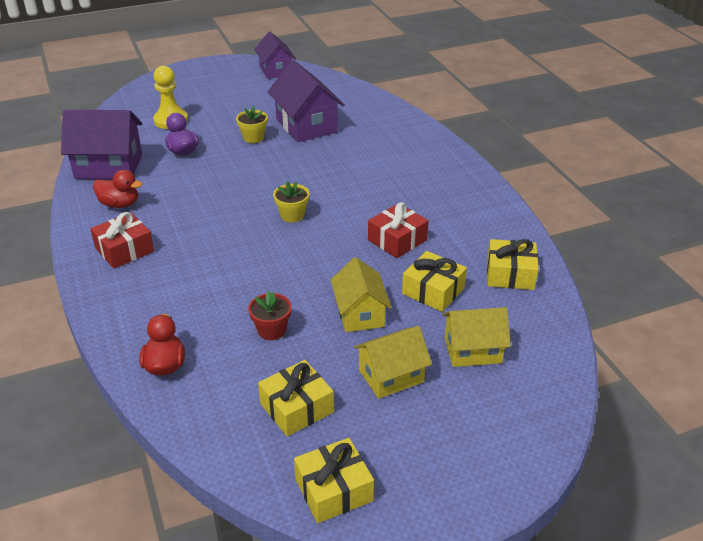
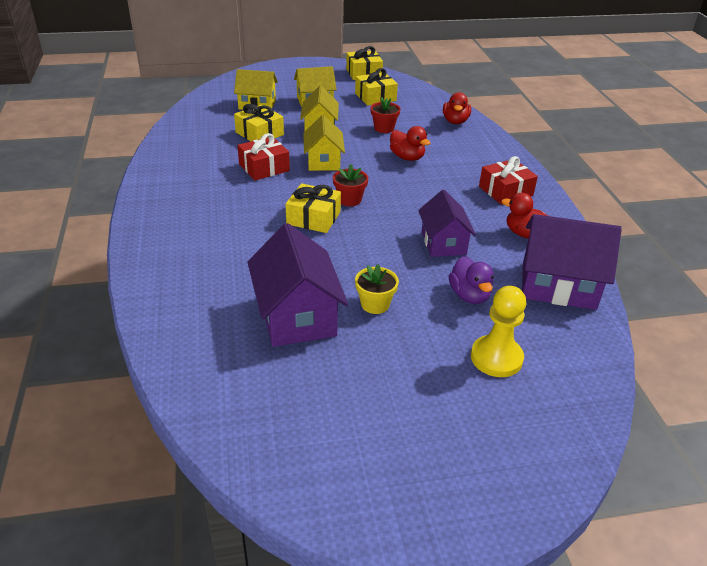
camera: 170 degrees left, 0 degrees up
(236, 281) = (407, 157): none -> red duck
(275, 70) = (308, 476): purple house -> purple house (443, 243)
(292, 215) = (349, 200): yellow flower pot -> red flower pot
(335, 259) = (323, 161): none -> yellow house
(510, 274) = (194, 135): yellow gift -> yellow gift (313, 218)

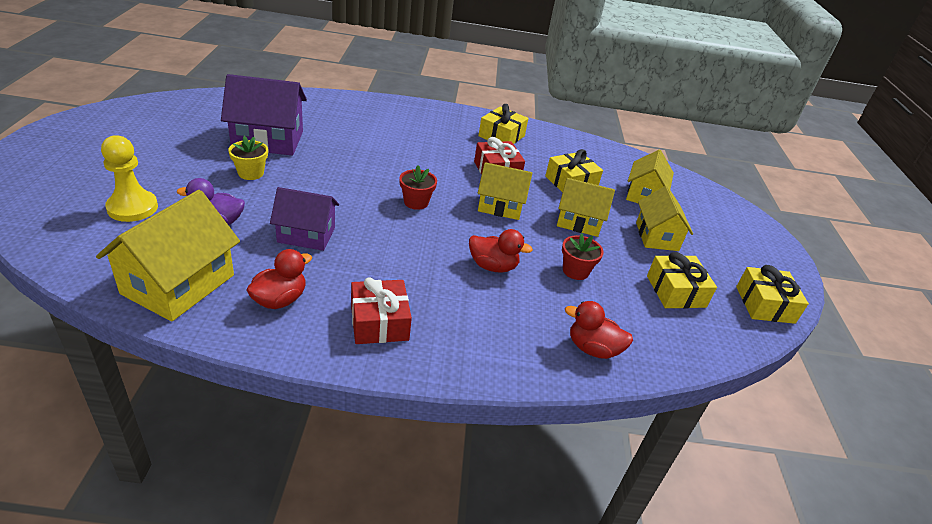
camera: 100 degrees right, 0 degrees up
(313, 218) = (394, 176): yellow gift -> yellow gift (501, 136)
(407, 157) = (493, 266): red duck -> red duck turned 135 degrees counterclockwise
(558, 285) = (178, 284): purple house -> yellow house

